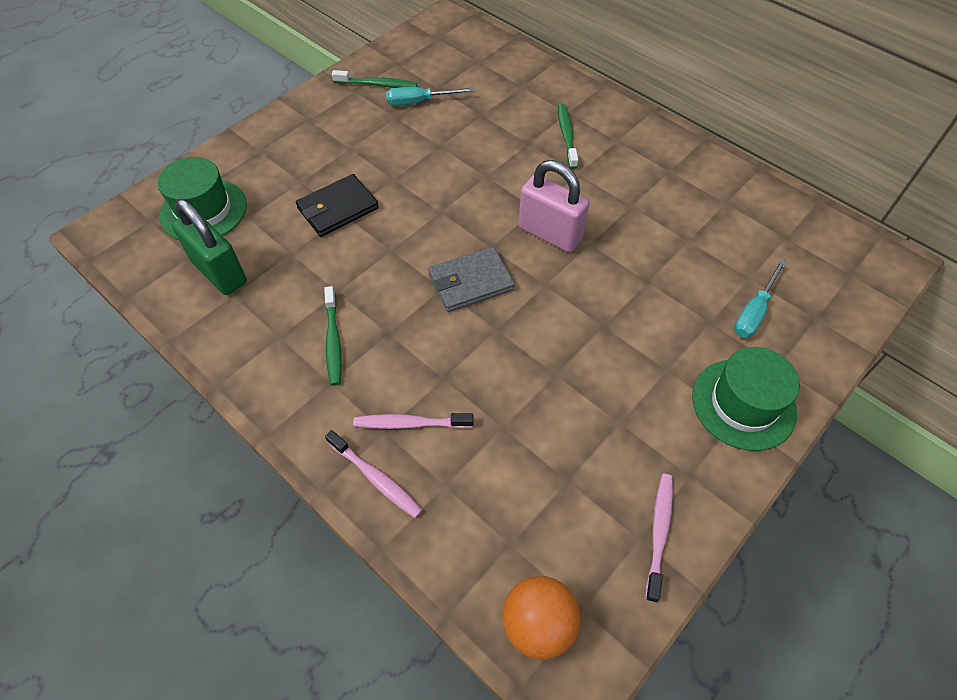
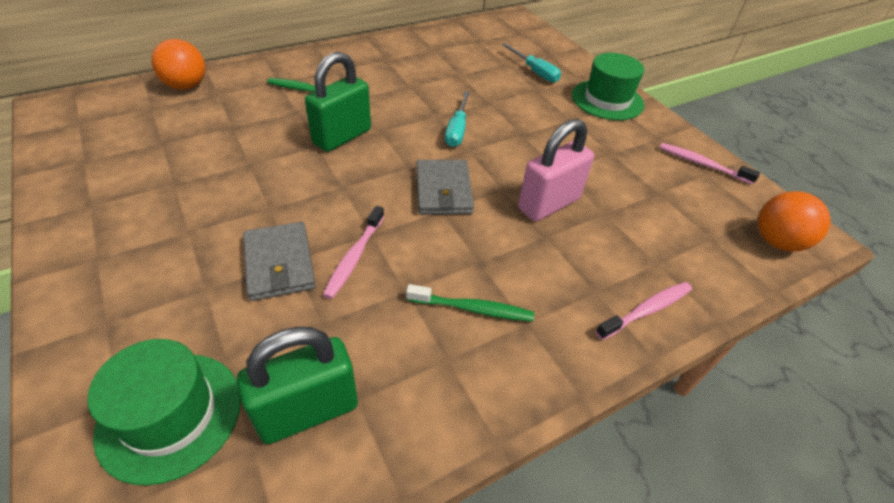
camera: 75 degrees left, 10 degrees down
(338, 208) = (279, 263): black wallet -> grey wallet
(377, 85) = (101, 184): green toothbrush -> none
(411, 423) = (591, 271): pink toothbrush -> pink toothbrush (355, 257)
(419, 102) = (168, 161): turquoise screwdriver -> turquoise screwdriver (457, 130)
(509, 186) = (342, 137): none -> green padlock
(520, 64) = (186, 86): none -> orange ball
(550, 233) = (413, 131): pink padlock -> pink padlock (548, 204)

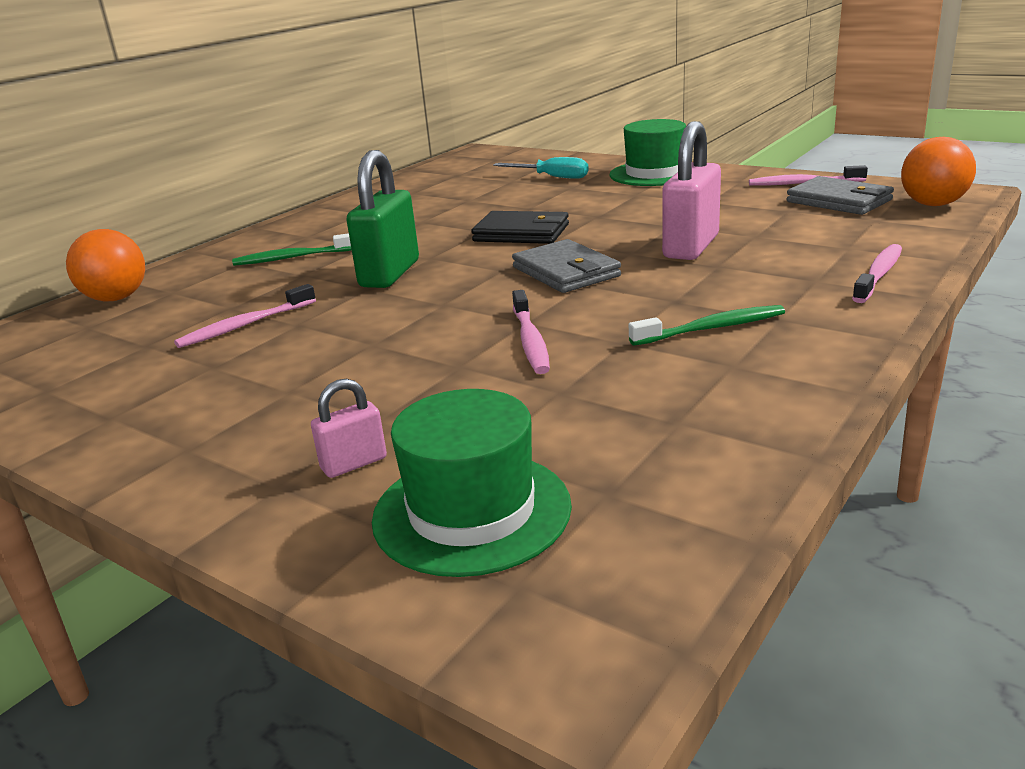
camera: 20 degrees left, 20 degrees down
(157, 326) = (354, 463): none -> pink padlock
(223, 150) = (246, 325): none -> pink toothbrush
(279, 263) = (446, 373): grey wallet -> grey wallet (839, 201)
(308, 411) = (633, 447): green padlock -> none
(457, 130) = (521, 233): turquoise screwdriver -> black wallet

